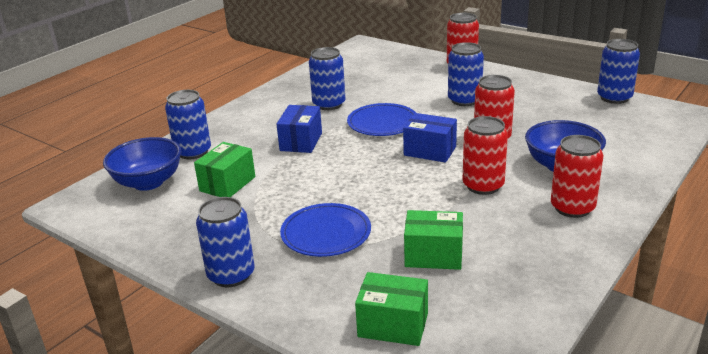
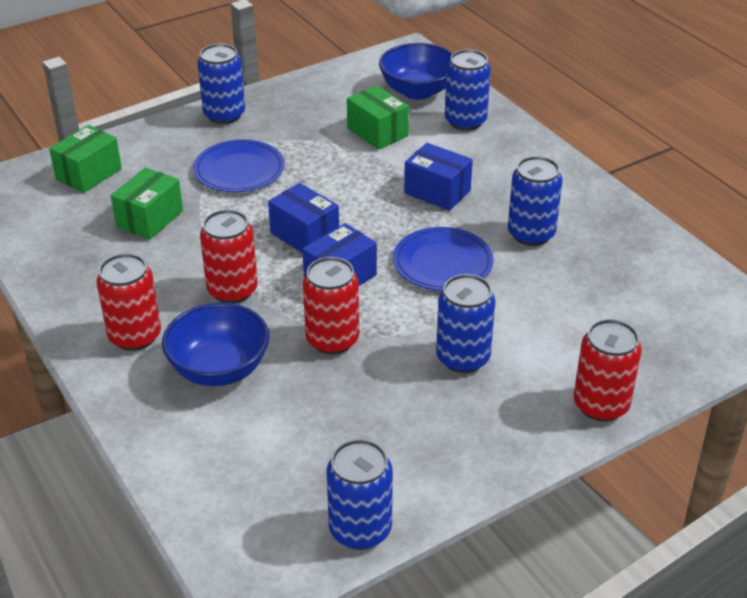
camera: 110 degrees right, 10 degrees up
(394, 176) = (305, 235): none -> blue box

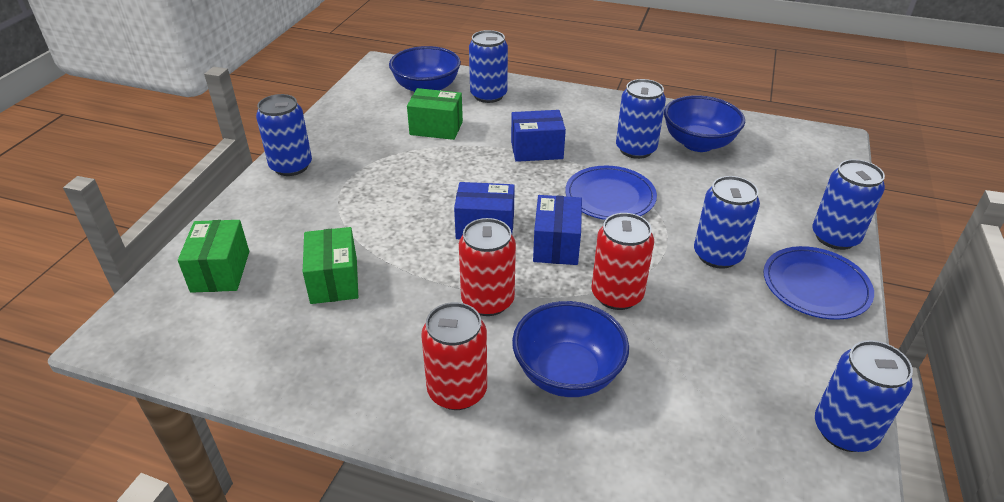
camera: 40 degrees left, 0 degrees up
(239, 170) = (362, 203): blue plate -> blue plate (815, 286)
(601, 405) = (835, 237): red can -> blue can
(603, 258) = (698, 143): none -> blue bowl

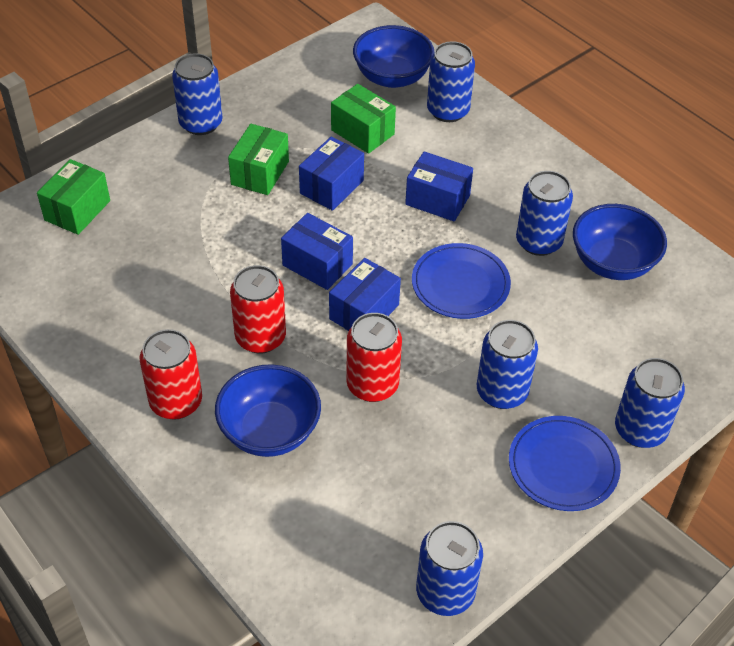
camera: 30 degrees right, 10 degrees up
(334, 280) = (155, 260): green box -> green box (260, 173)
(445, 170) = (331, 187): none -> blue box

